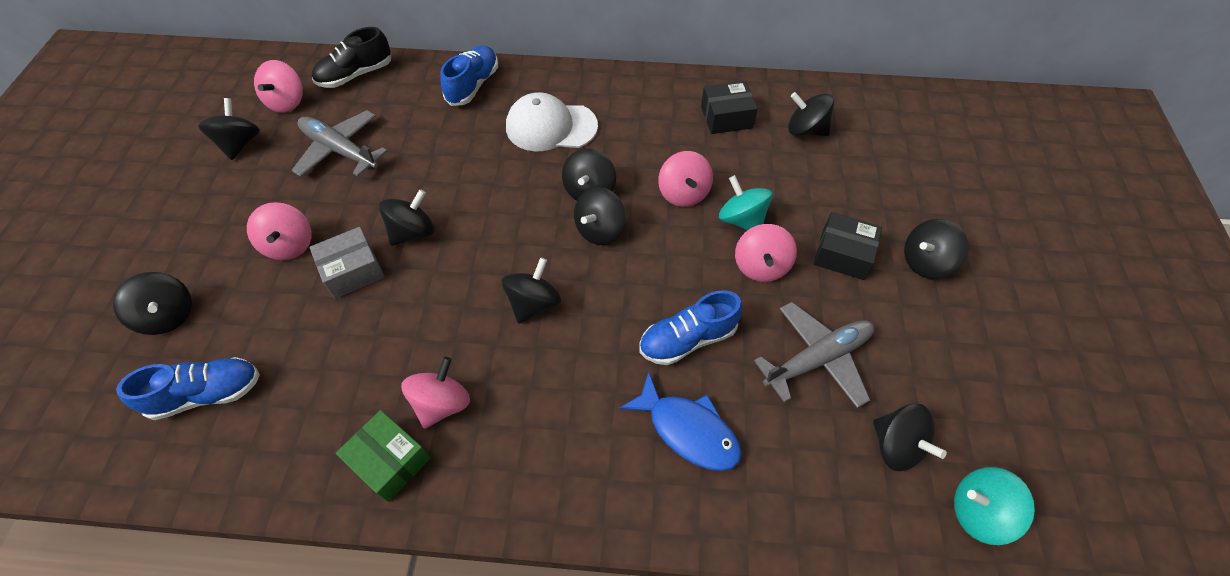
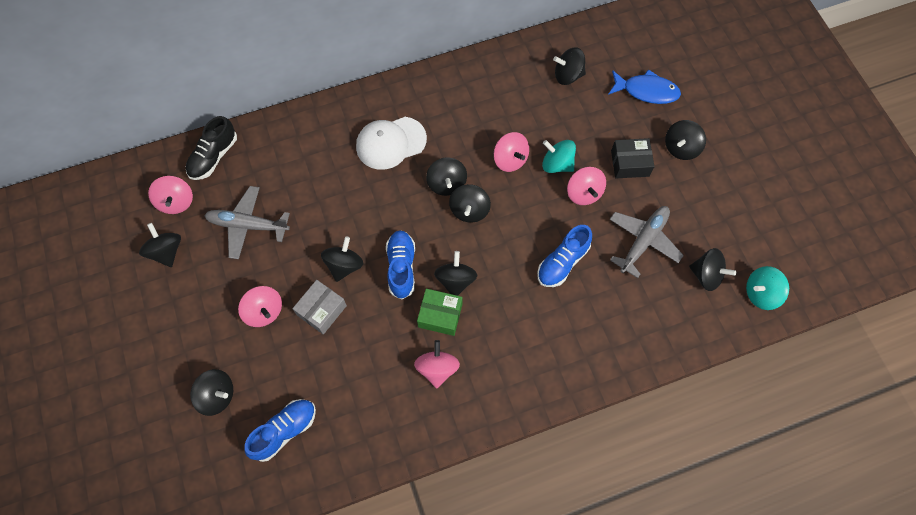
camera: 25 degrees left, 10 degrees up
(390, 461) = (427, 416): green box -> green box (440, 315)
(473, 85) = (312, 130): blue shoe -> blue shoe (401, 267)
(688, 430) = (589, 318): blue fish -> blue fish (646, 91)
(726, 117) = (510, 86): black box -> none

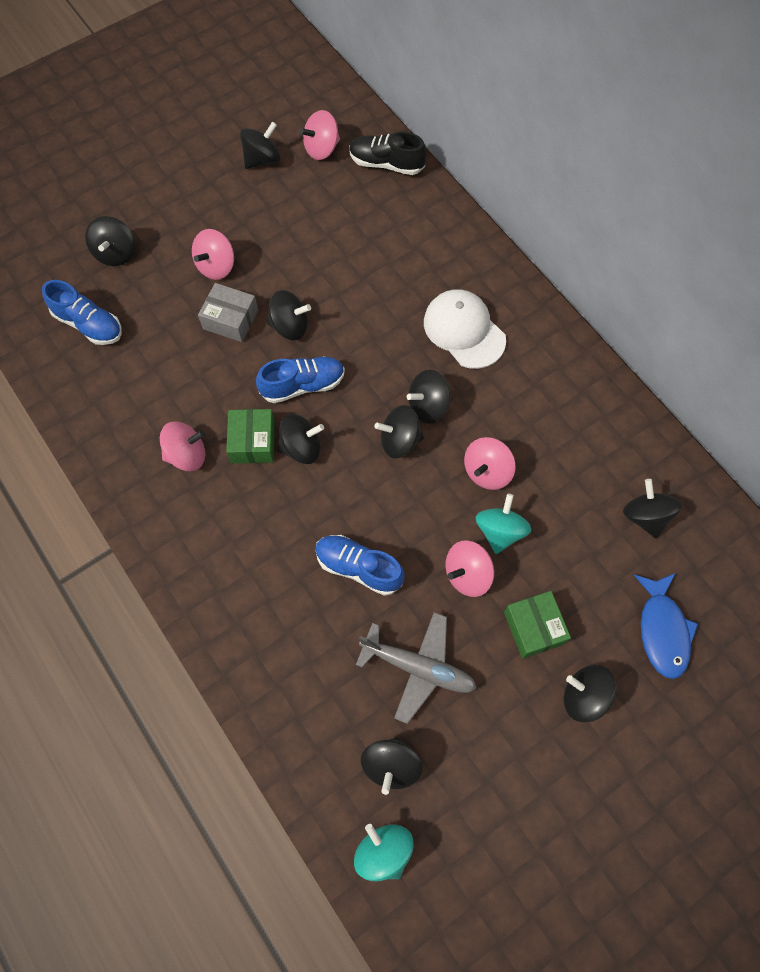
camera: 75 degrees right, 0 degrees up
(248, 225) = (313, 220): grey plane -> none
(630, 163) = (534, 628): black box -> green box

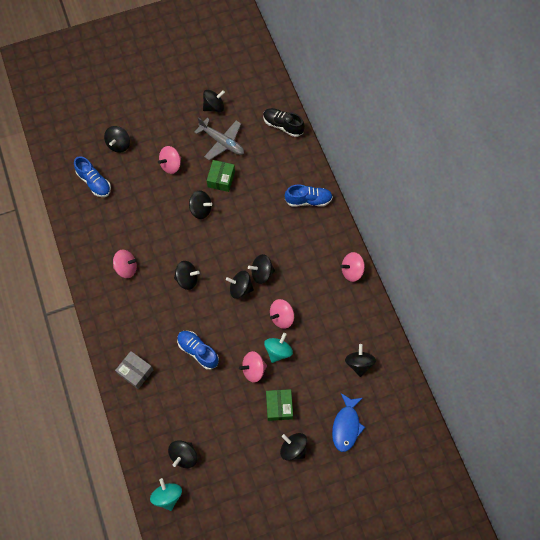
camera: 15 degrees right, 0 degrees up
(230, 319) = (170, 198): grey box -> grey box (135, 372)
(253, 442) = (162, 269): green box -> green box (221, 179)
(303, 385) = (198, 245): blue shoe -> blue shoe (308, 200)
(321, 149) = (249, 108): pink spinning top -> pink spinning top (352, 271)
(418, 667) = (213, 411): grey plane -> grey plane (222, 142)
(464, 330) = (295, 235): white cap -> none

